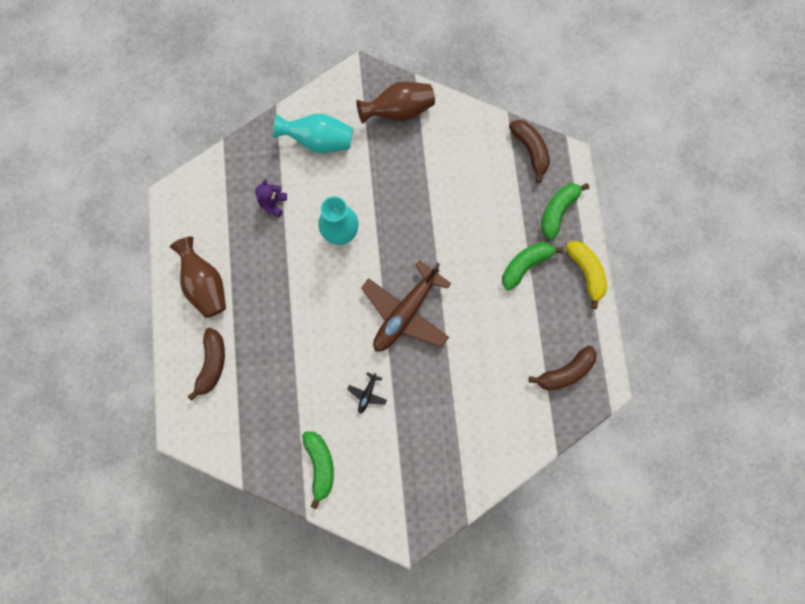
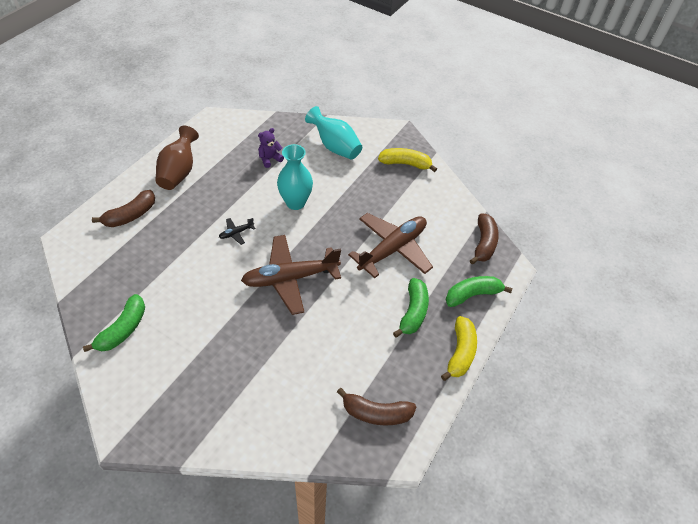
camera: 35 degrees right, 25 degrees down
(367, 394) = (207, 309): black plane -> black plane (236, 233)
(399, 111) = (405, 164): brown vase -> yellow banana
(462, 216) = (392, 249): none -> brown plane
(525, 265) = (413, 312): green banana -> green banana turned 105 degrees clockwise

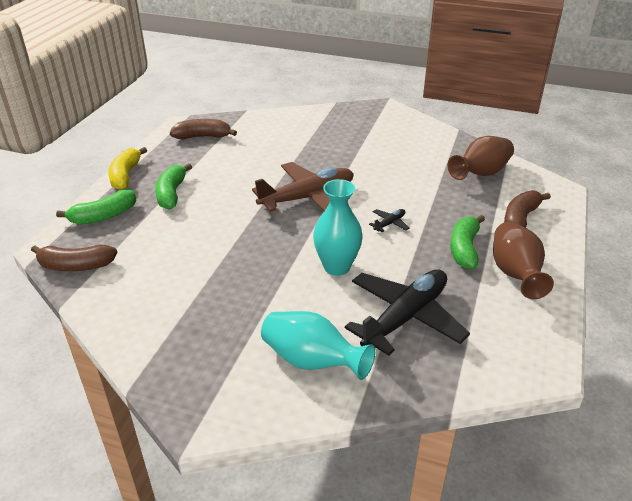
camera: 170 degrees right, 15 degrees down
(115, 274) = (481, 174): none -> brown vase
(123, 329) = (436, 146): green banana -> green banana (464, 249)
(270, 159) = (405, 317): purple teddy bear -> black plane
(392, 249) = (197, 240): brown plane -> none
(405, 164) = (184, 355): yellow banana -> none
(483, 243) = (76, 266): brown banana -> brown banana turned 90 degrees counterclockwise

